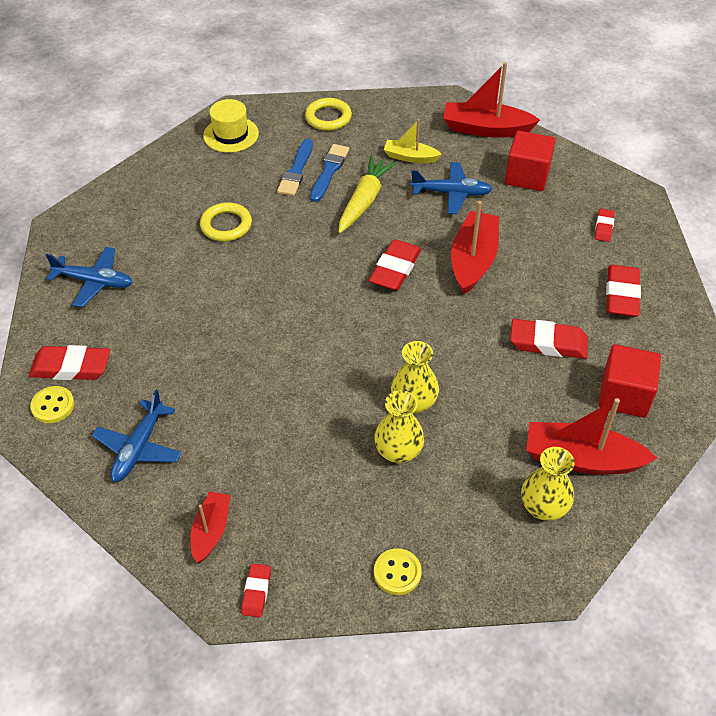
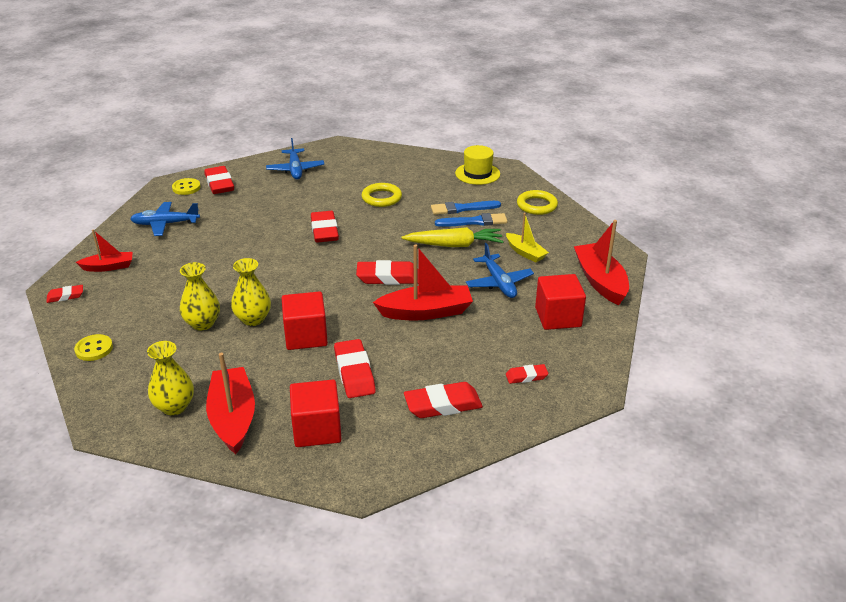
camera: 65 degrees right, 15 degrees down
(265, 294) = (324, 231): none -> red eraser
(410, 157) = (525, 253): yellow boat -> yellow boat turned 150 degrees clockwise
(468, 365) = (306, 336): none -> red cube

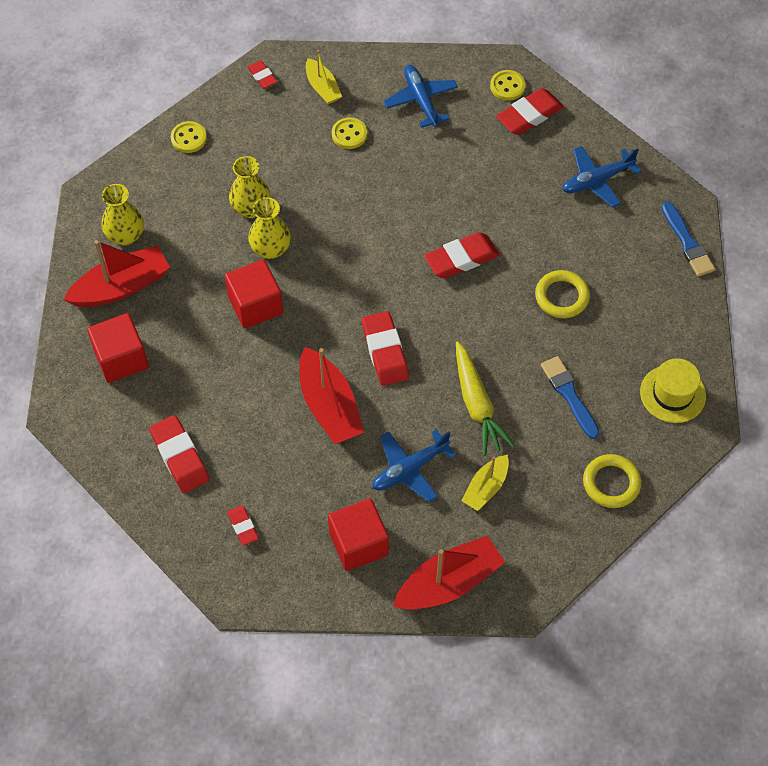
camera: 75 degrees right, 25 degrees up
(108, 267) = (322, 87): red boat -> yellow boat
(168, 261) = (349, 134): none -> yellow button
(354, 372) = (209, 366): red eraser -> none
(474, 222) = (540, 416): blue brush -> blue brush (687, 243)

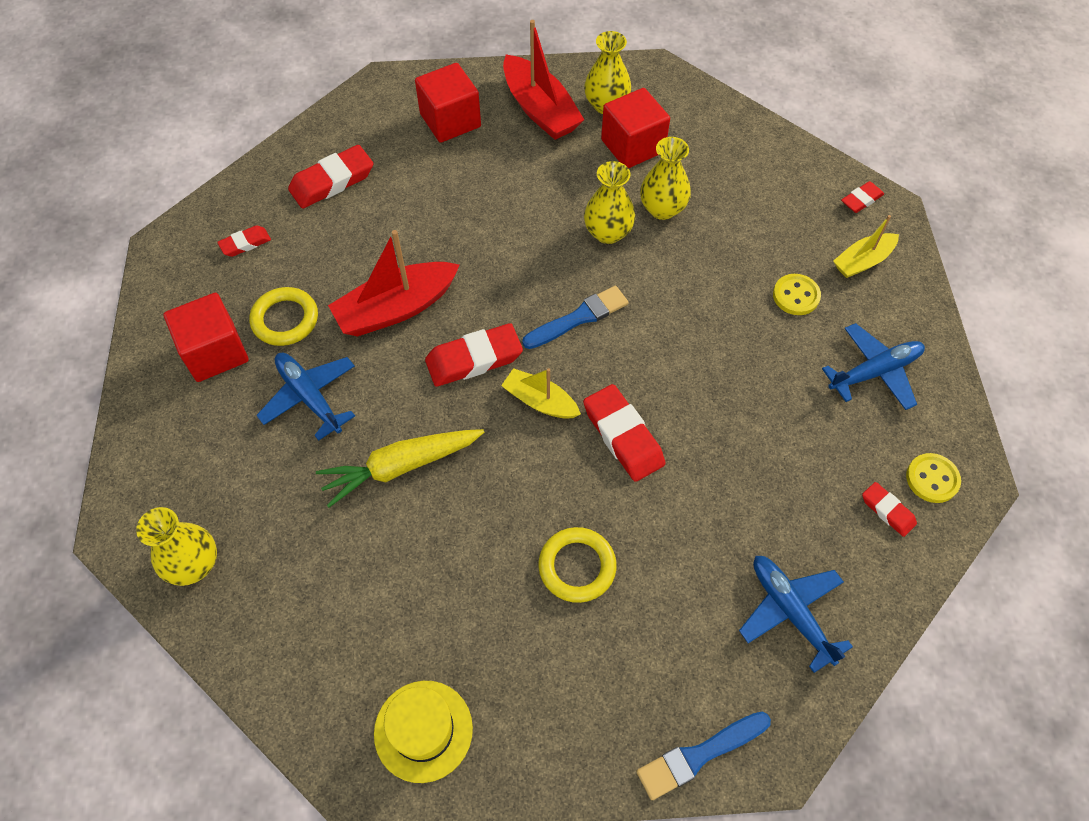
camera: 85 degrees right, 0 degrees up
(188, 138) = (750, 142): yellow button -> none
(255, 305) = (528, 226): red cube -> red cube (632, 146)
(448, 583) = (155, 449): red boat -> none
(486, 487) = (280, 483): yellow boat -> yellow boat (540, 401)
(529, 115) = (887, 511): red eraser -> red eraser, size x0.56
(550, 545) = (194, 564): none -> yellow vase
(569, 395) = (418, 581): blue brush -> blue brush (579, 318)
(611, 483) = (280, 642): yellow ring -> yellow ring (285, 319)

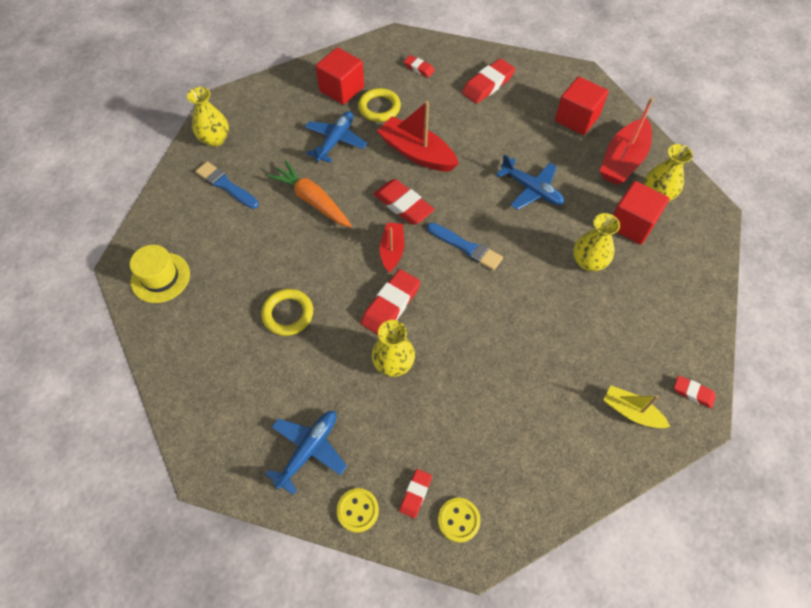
camera: 65 degrees right, 0 degrees up
(332, 181) = (488, 85): red eraser -> red eraser turned 75 degrees counterclockwise
(400, 467) = (312, 200): yellow carrot -> orange carrot
(540, 401) = (392, 250): yellow boat -> red boat
(608, 232) = (545, 237): yellow vase -> yellow vase (393, 363)
(699, 755) = (192, 426): blue brush -> blue brush (225, 185)
(796, 296) = (567, 374): yellow button -> yellow button (357, 510)
(875, 372) = (532, 451): blue plane -> blue plane (531, 189)

